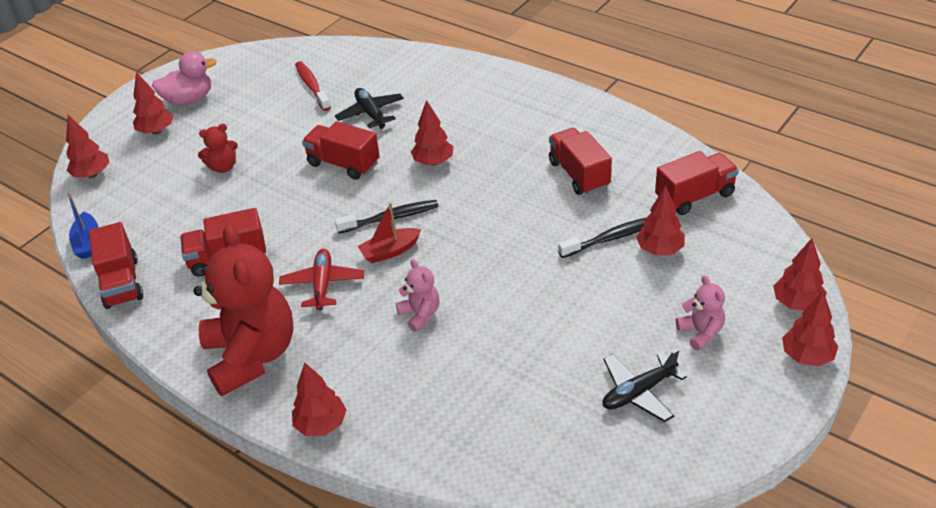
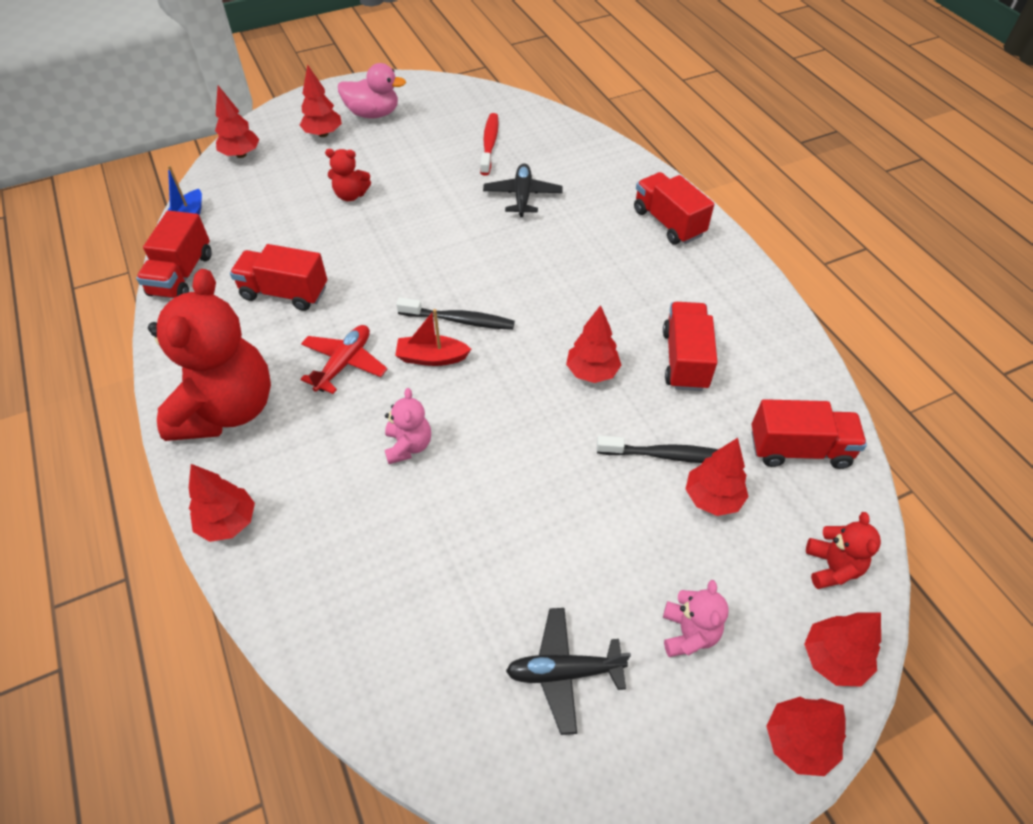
camera: 25 degrees right, 10 degrees up
(343, 164) = (458, 239): red truck -> red truck (668, 223)
(433, 162) = (544, 276): red tree -> red tree (592, 372)
(762, 254) = (832, 567): none -> red teddy bear

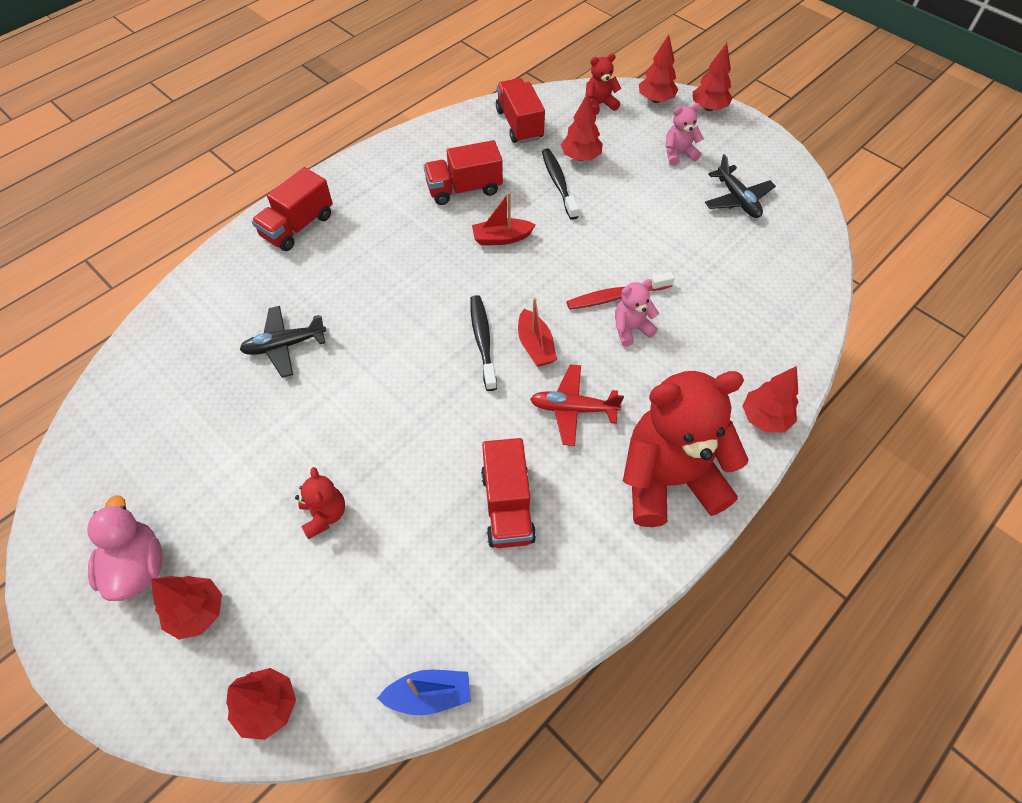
camera: 110 degrees left, 5 degrees up
(182, 275) = (524, 636): red truck -> none
(489, 144) = (191, 405): red toothbrush -> red toothbrush (616, 296)
(592, 372) = (501, 238): red tree -> red boat

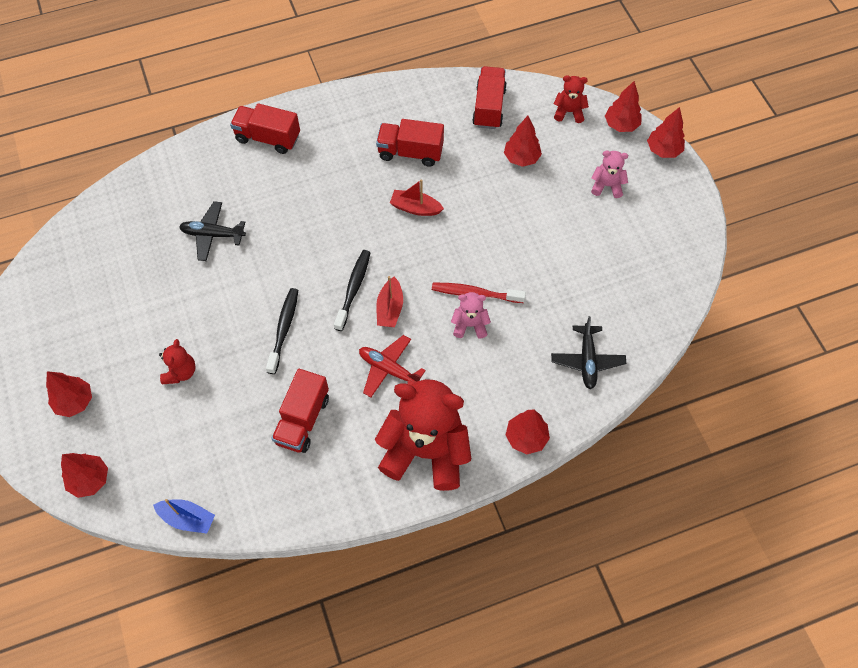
camera: 25 degrees right, 5 degrees up
(138, 567) = (52, 356): pink duck -> none
(298, 226) = (268, 138): red truck -> red truck turned 45 degrees clockwise
(558, 183) = (489, 175): black toothbrush -> black toothbrush (284, 329)
(737, 199) = (629, 247): black plane -> black plane (587, 360)

